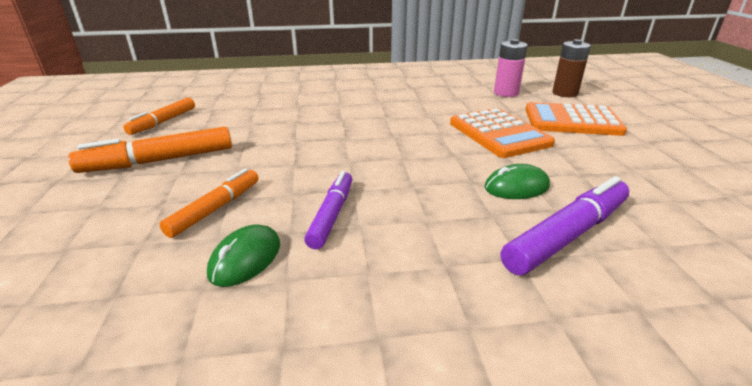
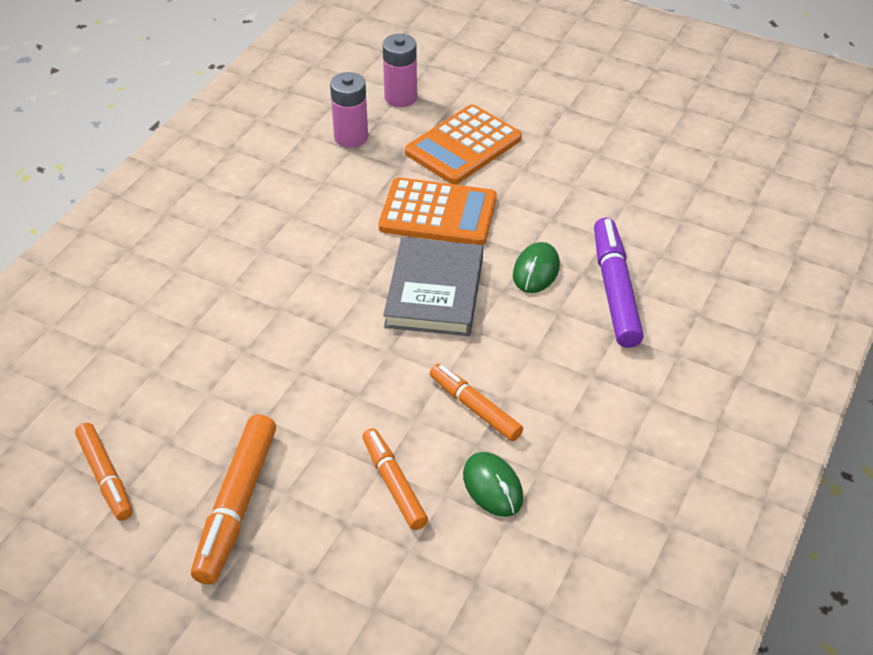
camera: 55 degrees left, 15 degrees up
(332, 215) = (475, 408): purple marker -> orange marker
(427, 157) = (434, 292): none -> grey book
(565, 93) = (400, 97): brown battery -> pink battery

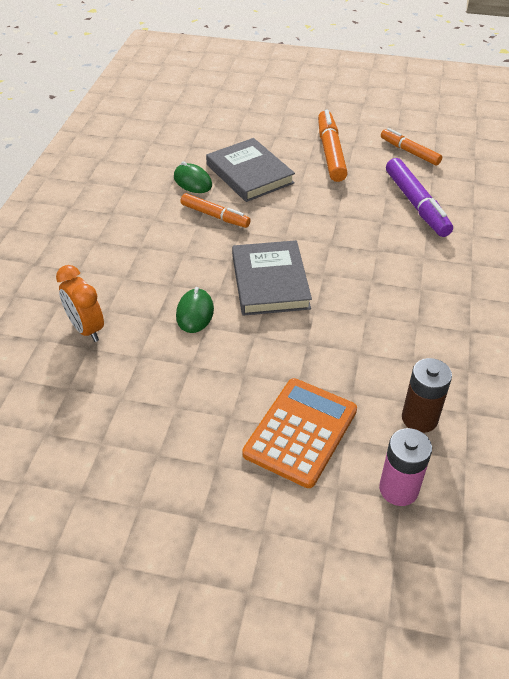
camera: 165 degrees right, 0 degrees up
(351, 137) = (419, 418): pink battery -> brown battery
(394, 484) = (249, 174): orange marker -> grey book
(438, 213) = (294, 349): orange calculator -> none
(615, 290) = (127, 309): purple marker -> purple marker (416, 204)
(664, 276) = (86, 329): none -> orange clock

